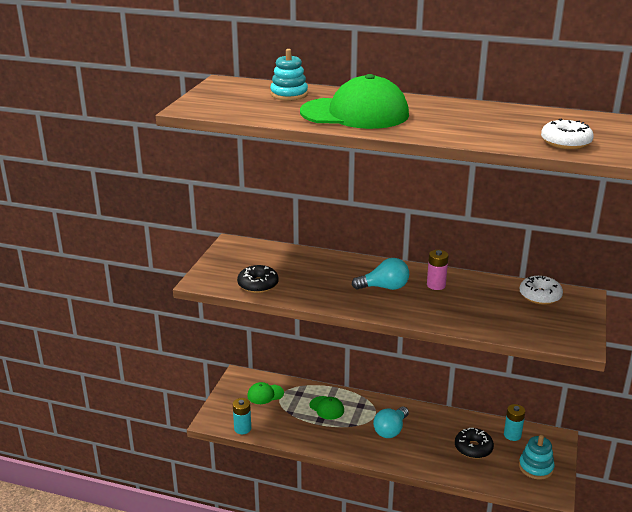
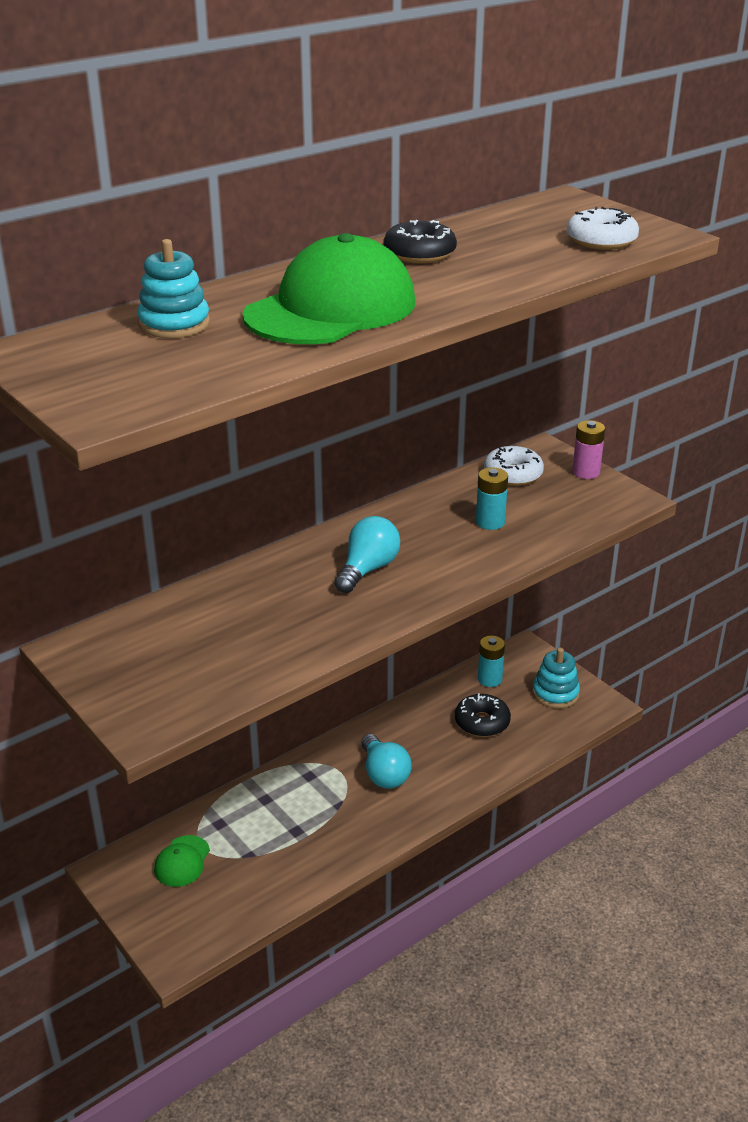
camera: 55 degrees left, 5 degrees up
(242, 428) = (230, 926): turquoise battery -> turquoise battery (490, 522)
(258, 285) = (227, 674): black donut -> black donut (419, 254)
(327, 408) = (280, 811): green cap -> none
(436, 285) = (408, 529): pink battery -> pink battery (586, 472)

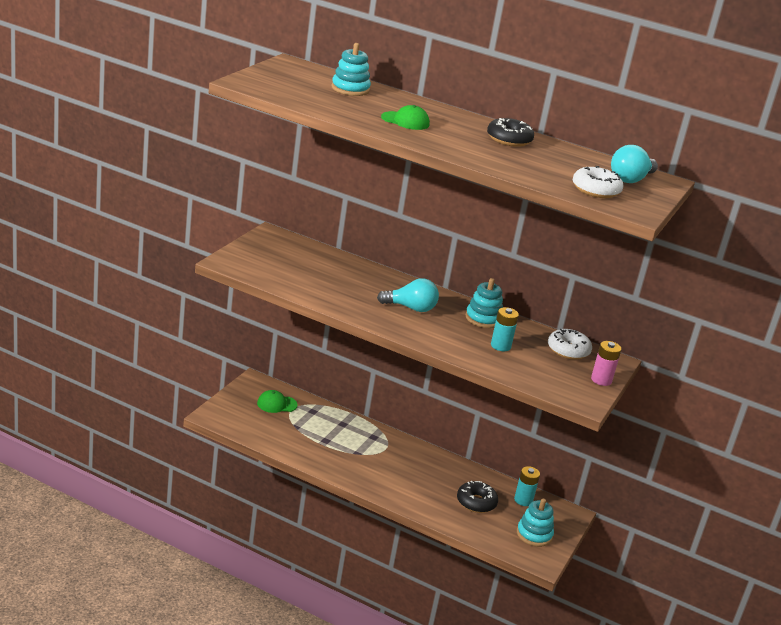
camera: 60 degrees right, 5 degrees down
(331, 309) = (405, 121): green cap -> green cap, size x0.44
(384, 774) = (396, 466): turquoise light bulb -> turquoise light bulb (630, 179)
(416, 515) = (483, 318): none -> turquoise stacking toy

